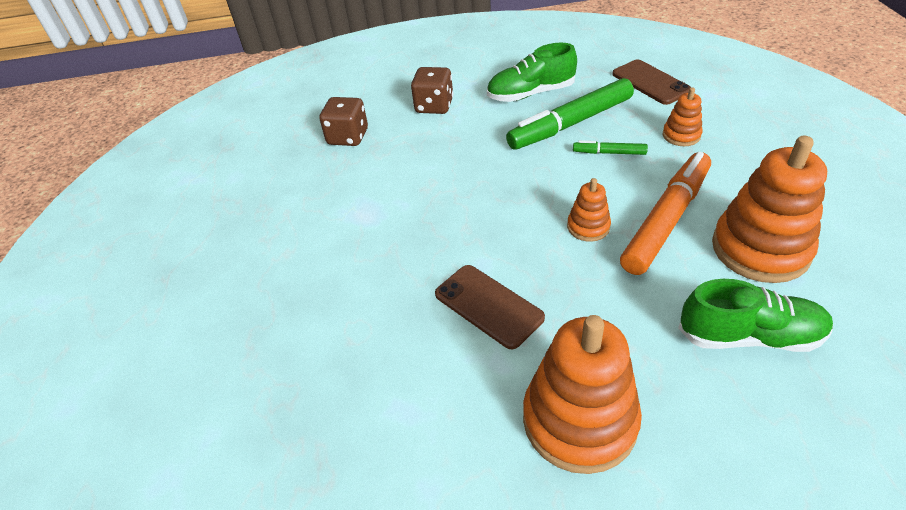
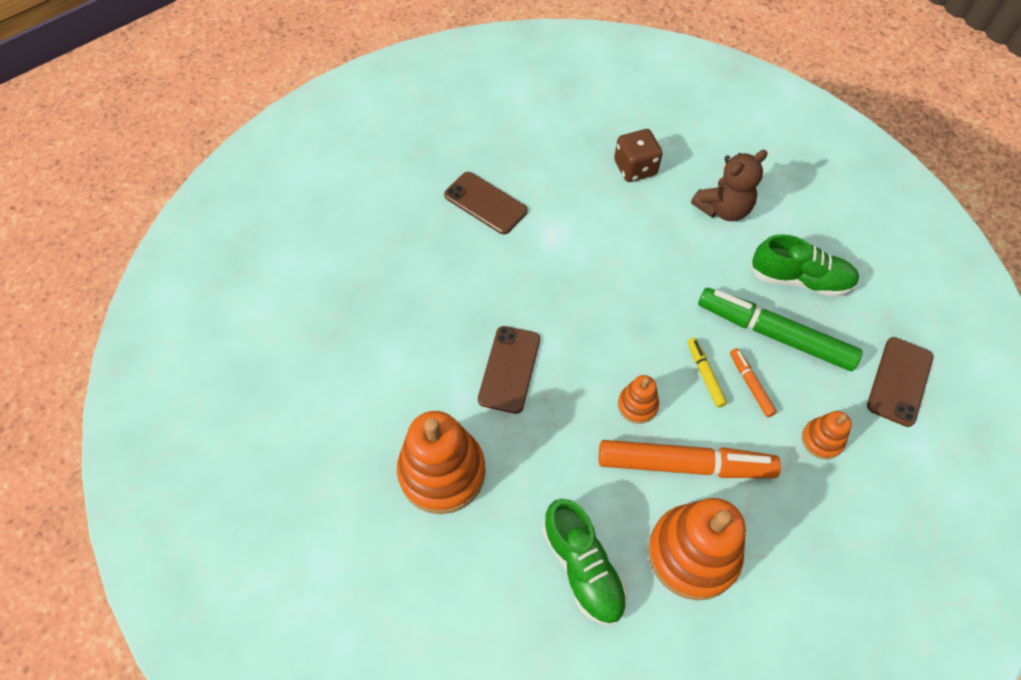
camera: 55 degrees right, 15 degrees up
(282, 248) = (485, 203): none -> brown phone
(434, 106) = (723, 209): brown dice -> brown teddy bear
(531, 94) = (800, 279): green shoe -> green shoe turned 150 degrees clockwise
(583, 174) = (705, 374): none -> yellow marker
(609, 153) = (750, 384): green marker -> orange marker

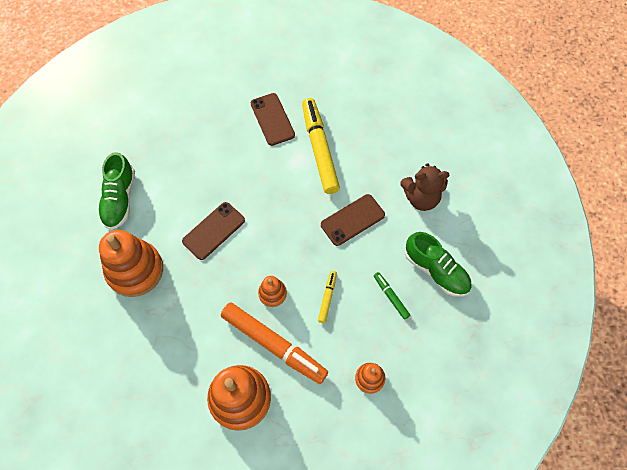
camera: 30 degrees right, 5 degrees up
(568, 210) = (319, 149): none -> yellow marker
(583, 567) = (173, 369): green shoe -> green shoe (120, 199)
(635, 168) = (383, 142): brown dice -> none
(750, 384) = (351, 319): orange marker -> none
(774, 334) = (391, 296): green marker -> green marker, size x0.46
(899, 381) = (450, 371): brown phone -> brown phone (352, 220)

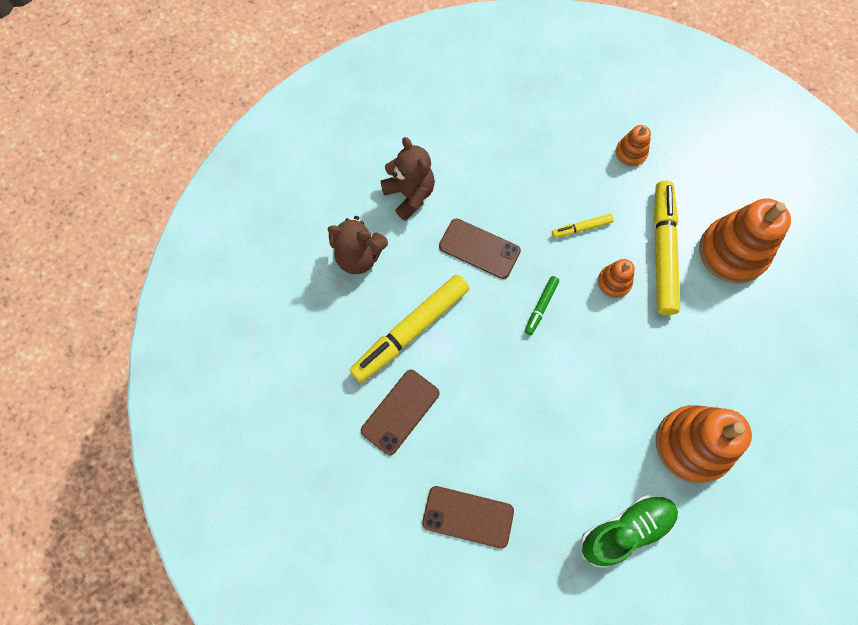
camera: 120 degrees left, 5 degrees up
(214, 231) = (588, 387): brown phone -> brown phone (468, 516)
(274, 345) = (662, 251): orange marker -> yellow marker
(390, 145) = (359, 257): none -> brown teddy bear
(391, 296) = (540, 172): green marker -> green marker (541, 307)
(436, 270) = (485, 145): green shoe -> none

